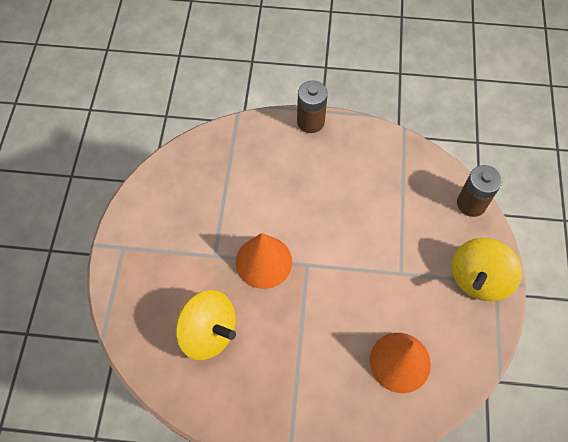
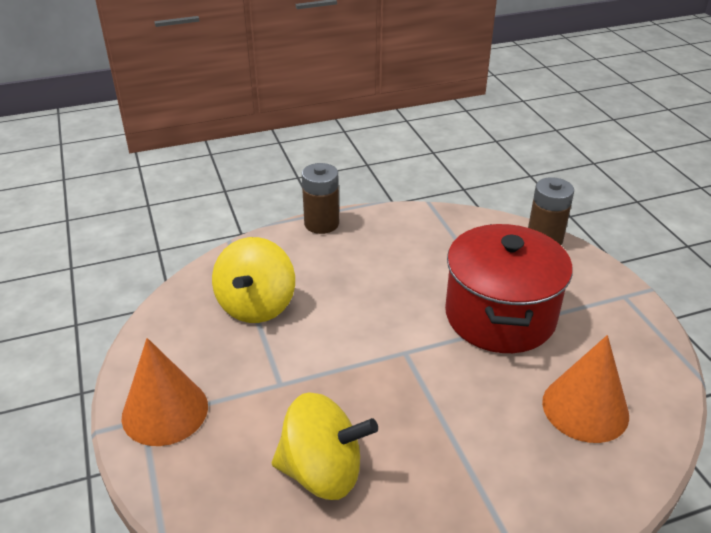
camera: 25 degrees left, 25 degrees down
(264, 261) = (349, 367): orange cone -> orange cone (165, 411)
(390, 262) = (500, 316): none -> red pot
(478, 279) = (604, 299): yellow spinning top -> yellow spinning top (256, 305)

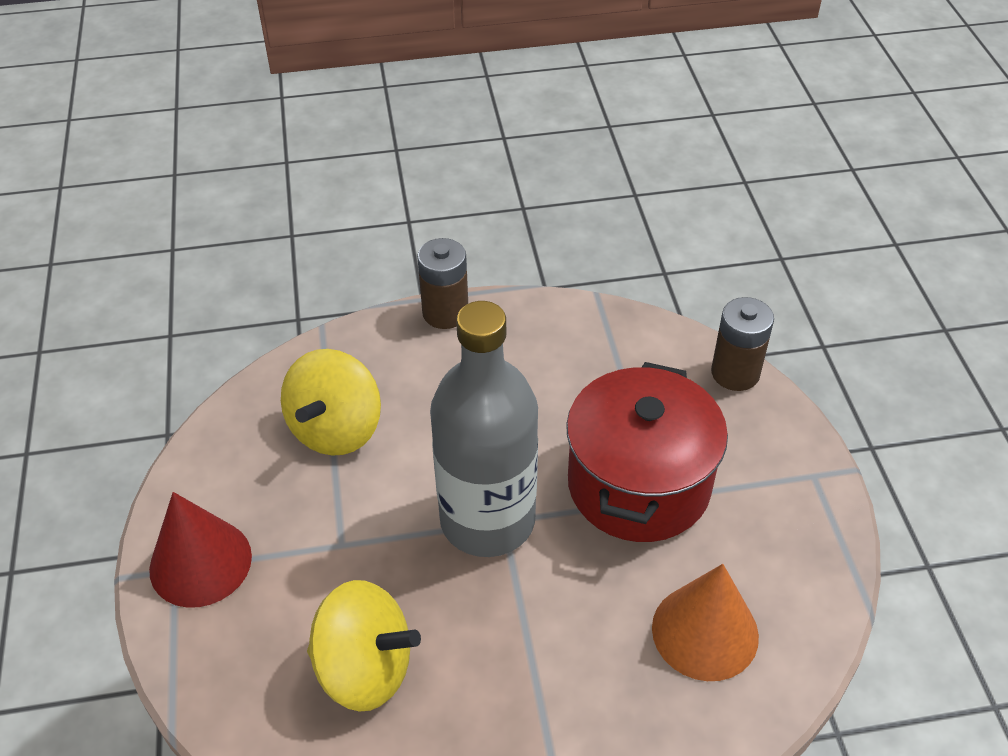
camera: 10 degrees right, 10 degrees up
(165, 411) = (200, 562): orange cone -> red cone
(392, 353) = (487, 520): none -> grey bottle

